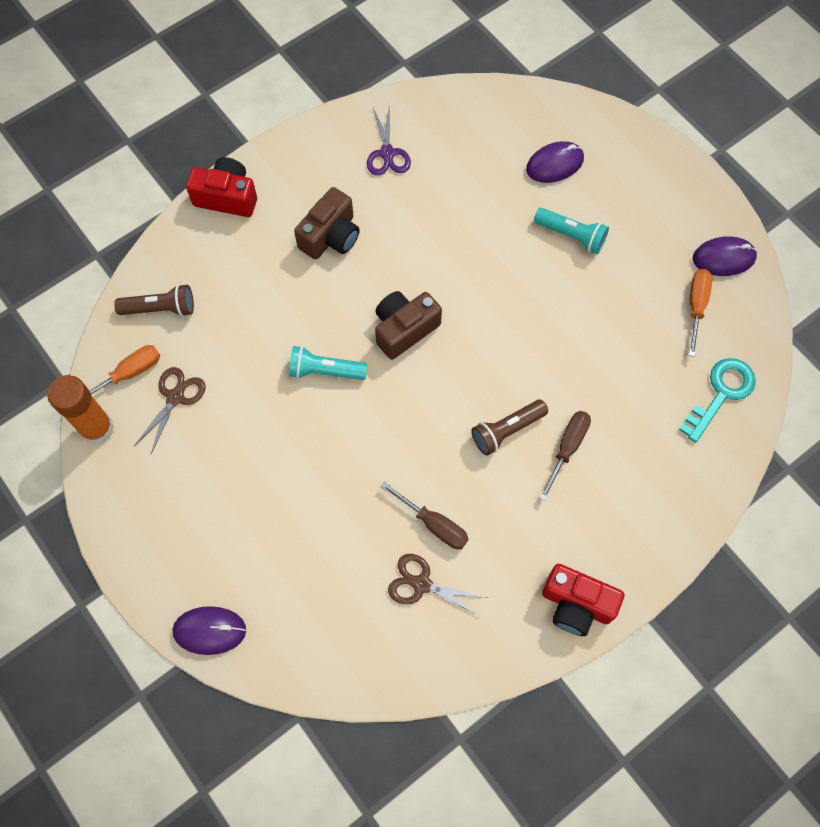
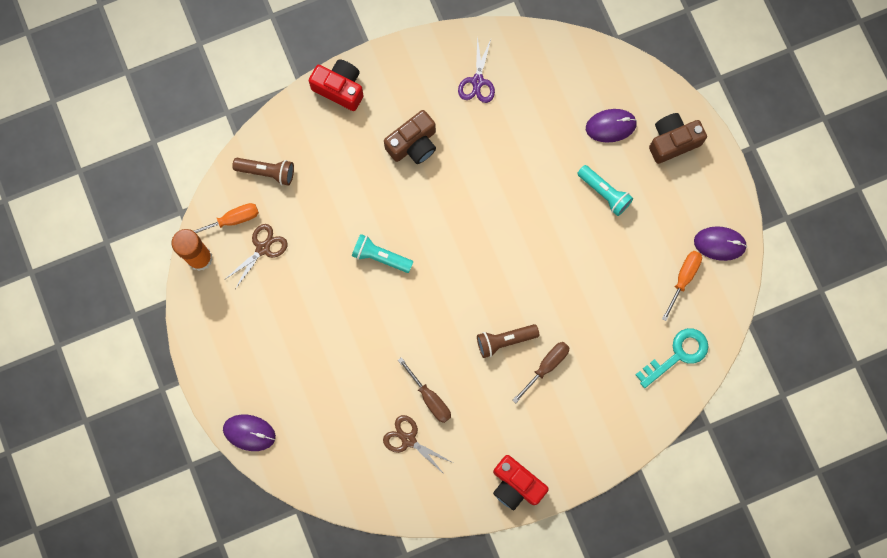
camera: 15 degrees right, 10 degrees up
(404, 329) = (450, 238): brown camera -> brown camera (672, 141)

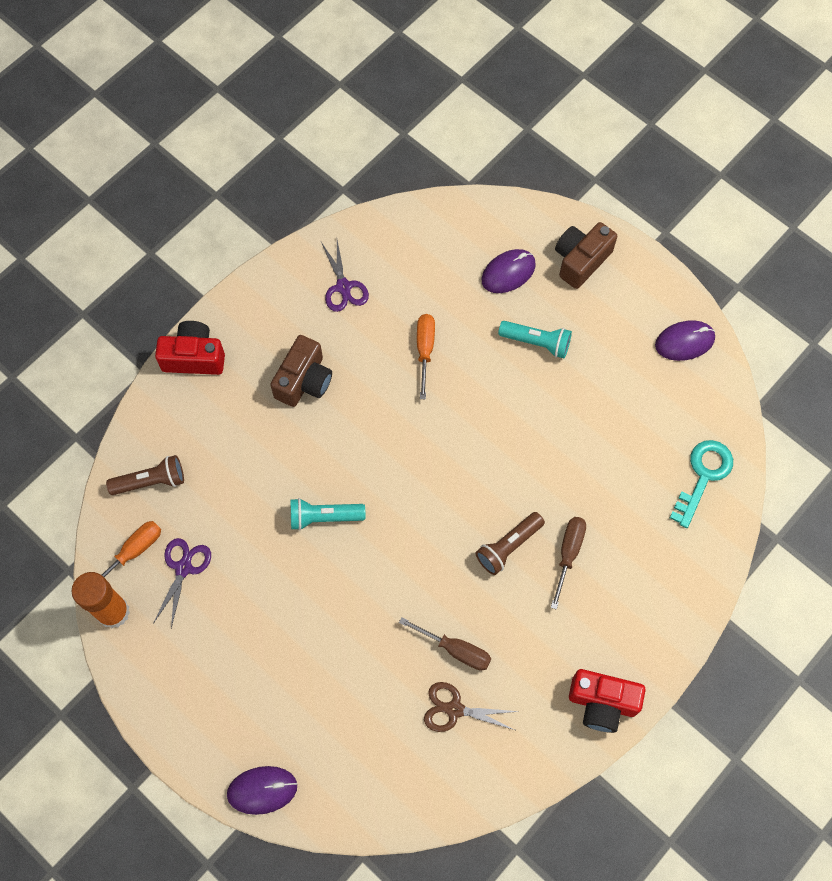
camera: 25 degrees left, 10 degrees down
(262, 248) = (183, 568): brown scissors -> purple scissors
(683, 278) = (666, 393): orange screwdriver -> orange screwdriver (425, 349)

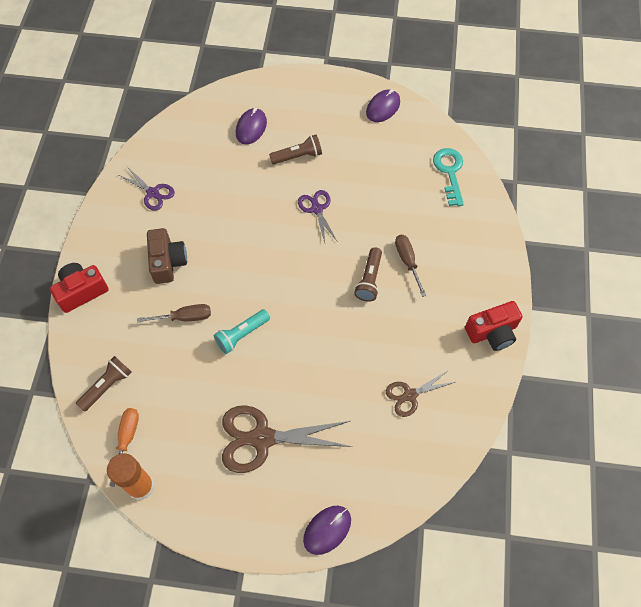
camera: 35 degrees left, 5 degrees down
(183, 568) = (170, 426): purple scissors -> purple scissors (317, 209)
(265, 647) = (262, 438): none -> brown scissors
(425, 349) = (232, 199): orange screwdriver -> none
(456, 650) = (384, 359): brown screwdriver -> brown screwdriver (185, 317)
(537, 342) = (298, 156): turquoise flashlight -> brown flashlight
(581, 260) = (289, 97): brown camera -> none

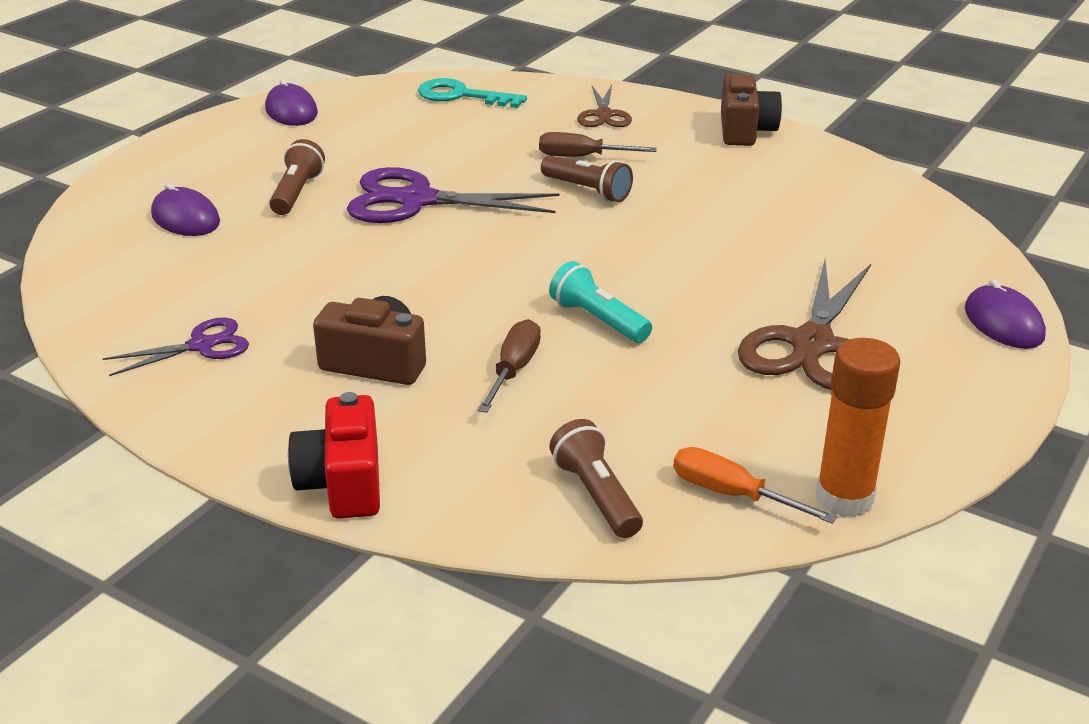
camera: 65 degrees left, 30 degrees down
(241, 335) = (598, 320): turquoise flashlight -> turquoise flashlight turned 150 degrees clockwise
(317, 209) = (417, 201): purple scissors -> purple scissors, size x1.79
(410, 395) = (807, 207): brown scissors -> brown scissors (604, 115)
(492, 332) = (745, 130): red camera -> brown camera

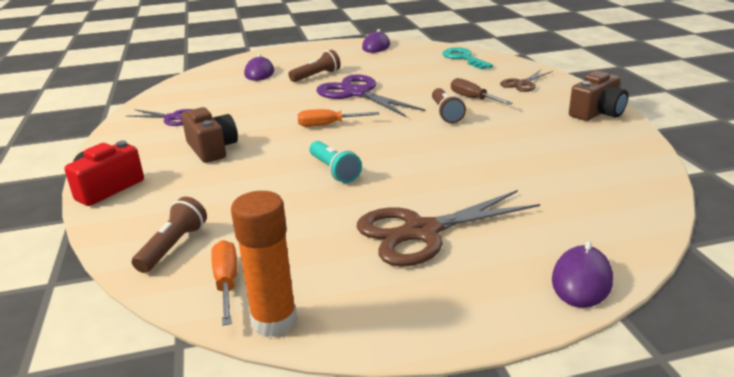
camera: 45 degrees right, 5 degrees down
(468, 263) = (328, 125): none -> orange screwdriver
(514, 369) = (255, 175): brown screwdriver -> none
(598, 320) = (334, 171): turquoise flashlight -> turquoise flashlight turned 150 degrees clockwise

